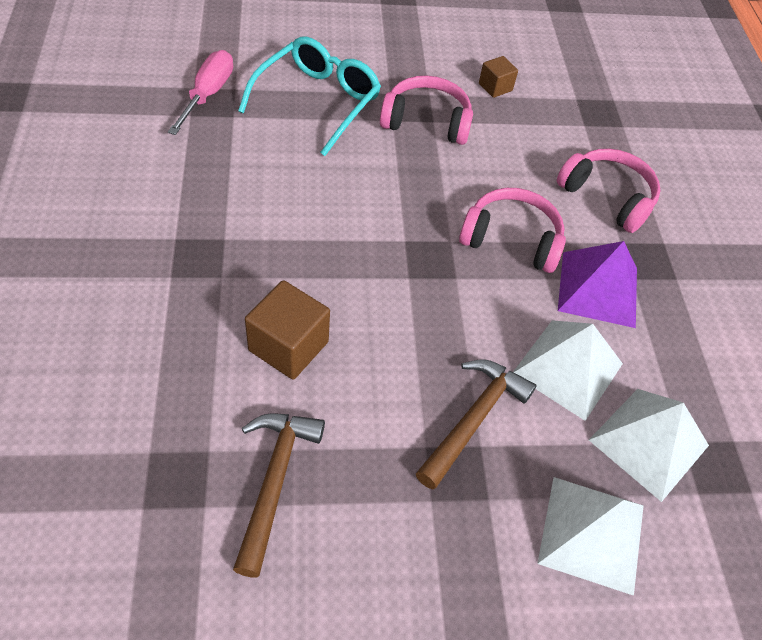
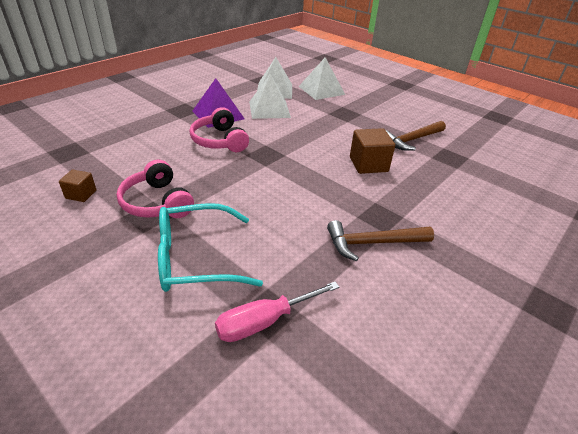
camera: 130 degrees left, 15 degrees down
(473, 419) = (321, 117): brown hammer -> brown hammer (372, 243)
(607, 197) = (150, 129): pink headphones -> none

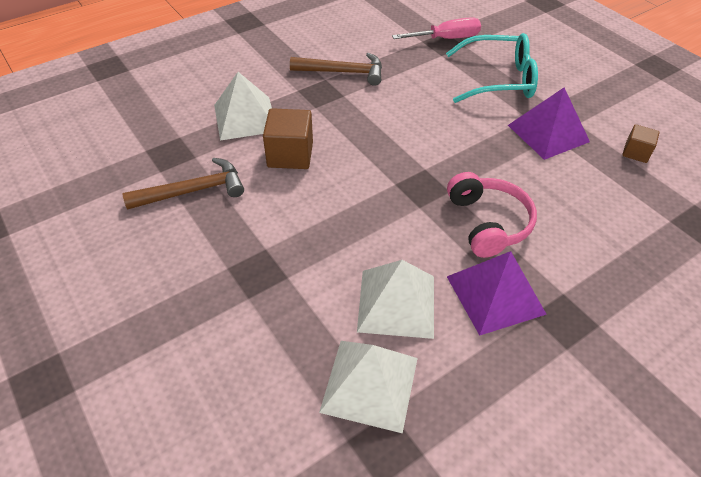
camera: 165 degrees left, 10 degrees up
(157, 202) = (548, 133): pink headphones -> purple pyramid
(321, 90) = (259, 372): white pyramid -> white pyramid (245, 118)

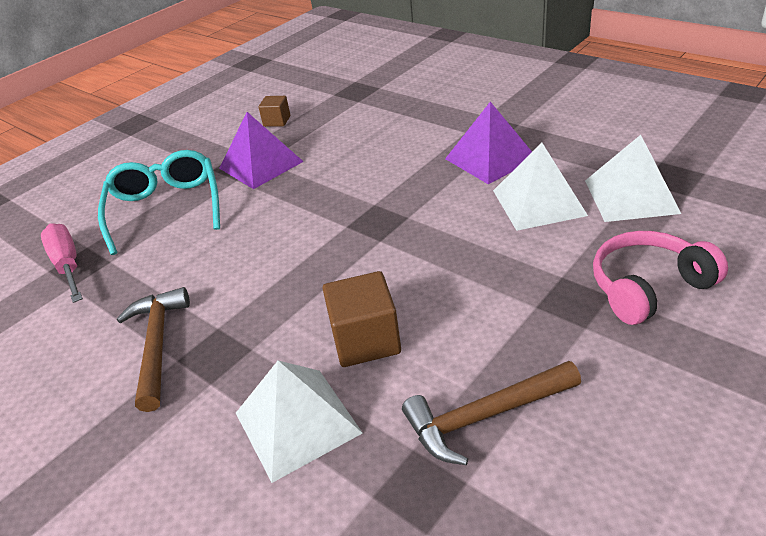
camera: 100 degrees left, 10 degrees down
(193, 191) = (484, 416): brown hammer -> brown hammer turned 75 degrees counterclockwise
(487, 223) = (408, 176): pink headphones -> pink headphones (648, 287)

